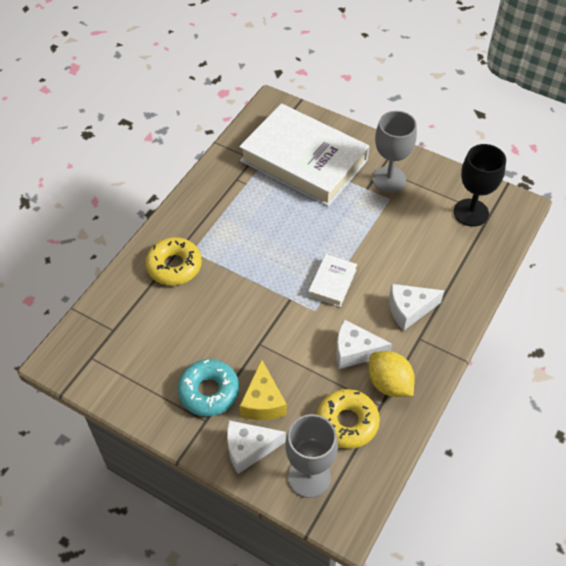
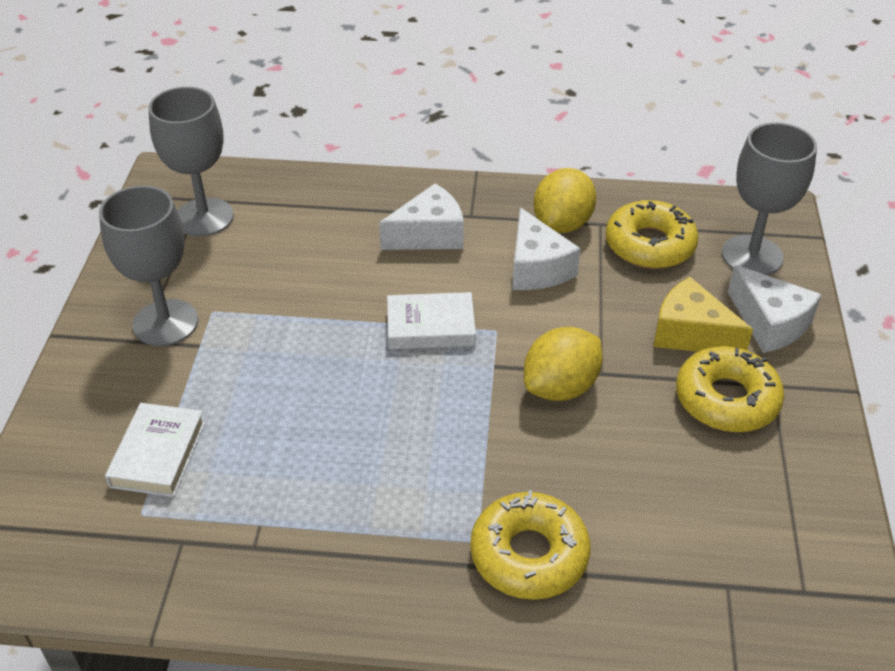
camera: 115 degrees left, 10 degrees down
(209, 391) = (726, 399): turquoise donut -> yellow donut
(259, 321) = (560, 387): none -> yellow lemon
(263, 402) = (691, 334): yellow cheese -> yellow cheese turned 120 degrees counterclockwise
(304, 160) = (158, 454): white book -> white book, size x0.42
(409, 310) = (429, 235): white cheese -> white cheese turned 75 degrees counterclockwise
(471, 212) = (204, 217): black goblet -> grey goblet

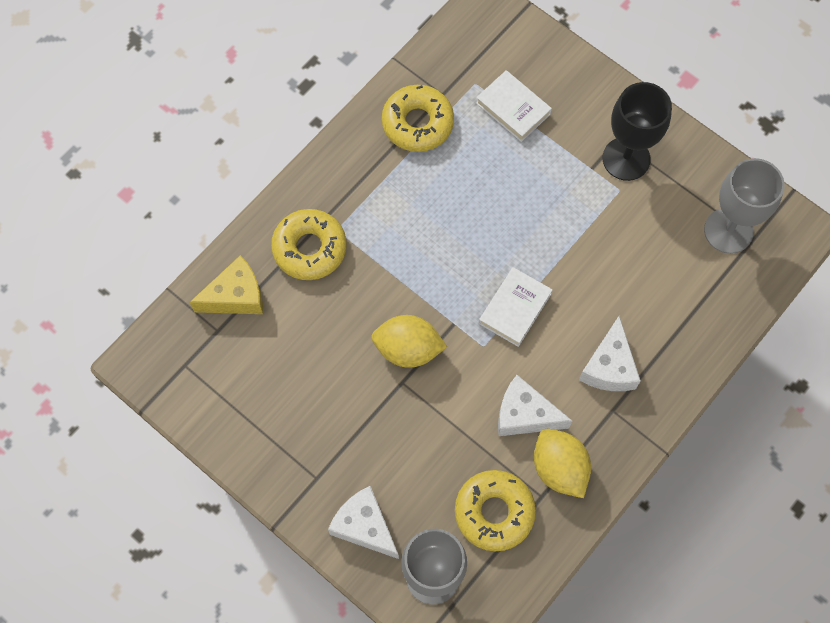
camera: 125 degrees right, 25 degrees up
(165, 323) = (626, 159): grey goblet -> black goblet
(560, 387) = (408, 349): yellow lemon -> yellow lemon turned 75 degrees counterclockwise
(691, 334) = (393, 465): yellow cheese -> yellow cheese (236, 296)
(726, 399) = (327, 439): yellow donut -> yellow donut (417, 123)
(769, 323) = (364, 526): white cheese -> white cheese turned 45 degrees clockwise

